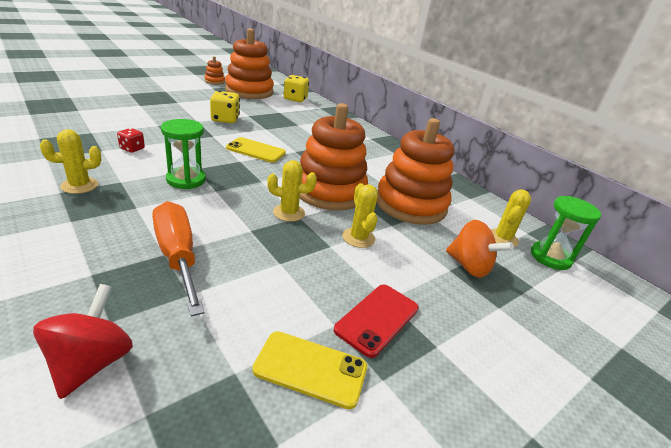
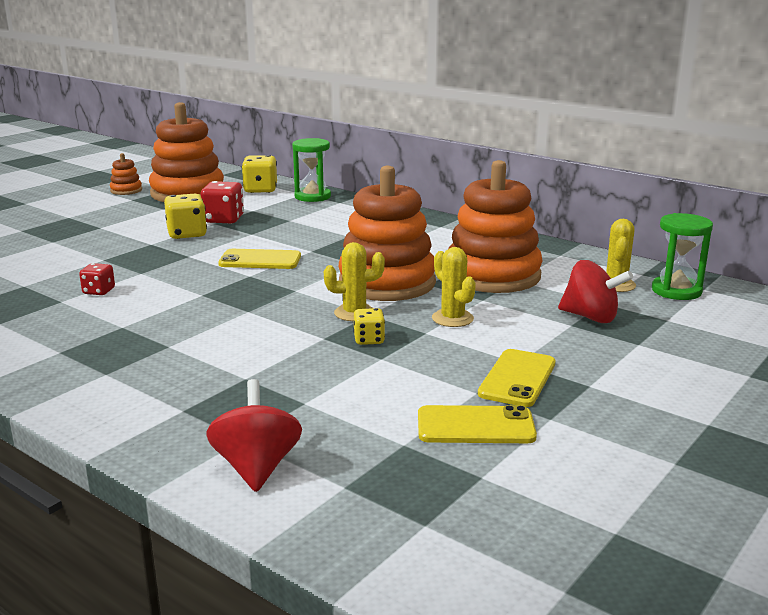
camera: 10 degrees left, 10 degrees down
(79, 185) = (77, 340): yellow cactus -> none
(177, 256) = (262, 376): orange screwdriver -> none
(186, 180) = (201, 308): green hourglass -> green hourglass (312, 197)
(256, 114) = (223, 220): none -> red dice
(282, 242) = (369, 340): none -> yellow dice
(377, 319) = (517, 378): red phone -> yellow phone
(469, 266) = (591, 317): orange spinning top -> red spinning top

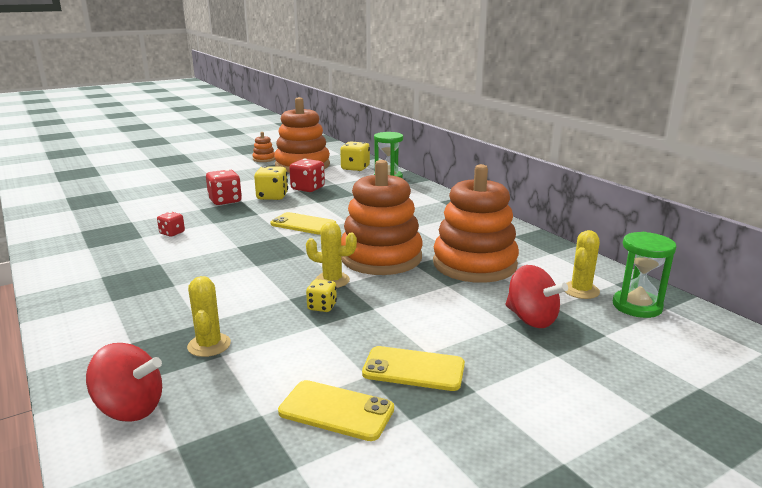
camera: 20 degrees right, 0 degrees up
(129, 246) = (225, 201): none -> red dice
(256, 467) = (130, 409): red spinning top -> red spinning top turned 90 degrees clockwise
(452, 318) = (406, 299): yellow cactus -> yellow cactus (209, 345)
(517, 378) = (413, 369): yellow phone -> yellow phone turned 60 degrees clockwise

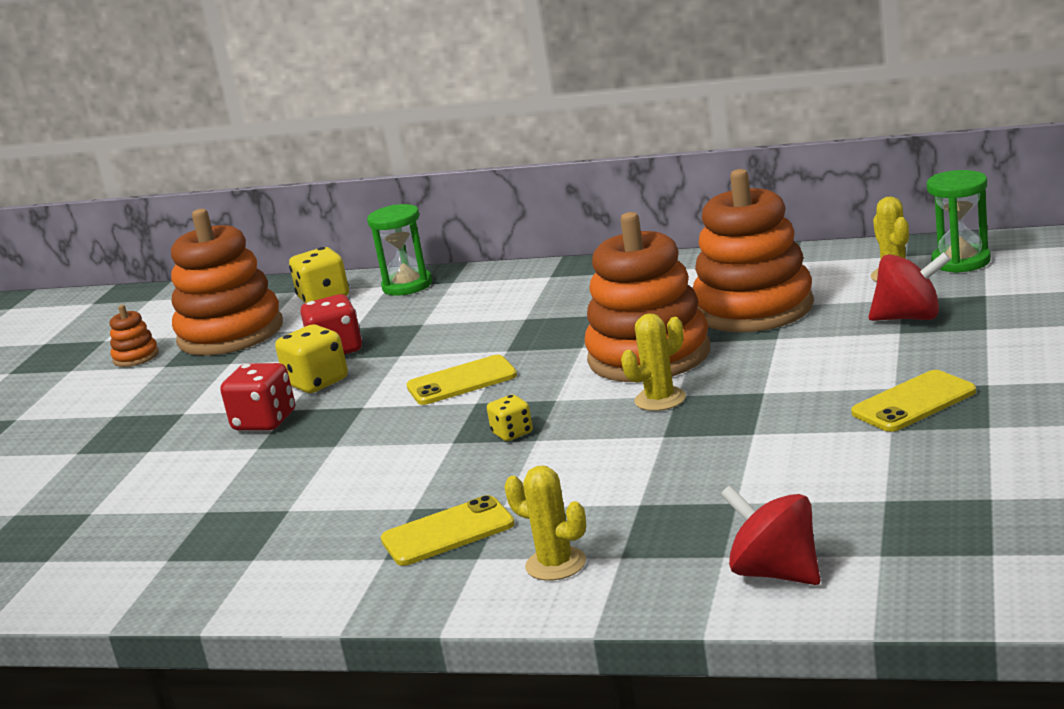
camera: 40 degrees left, 0 degrees up
(130, 409) = (775, 573): red spinning top -> red spinning top turned 105 degrees counterclockwise
(172, 233) = (318, 483): red dice -> none
(209, 345) = (703, 506): yellow cactus -> yellow cactus (556, 564)
(322, 307) = (715, 420): yellow dice -> yellow dice (512, 433)
(336, 411) = (930, 459): yellow phone -> yellow phone (448, 532)

